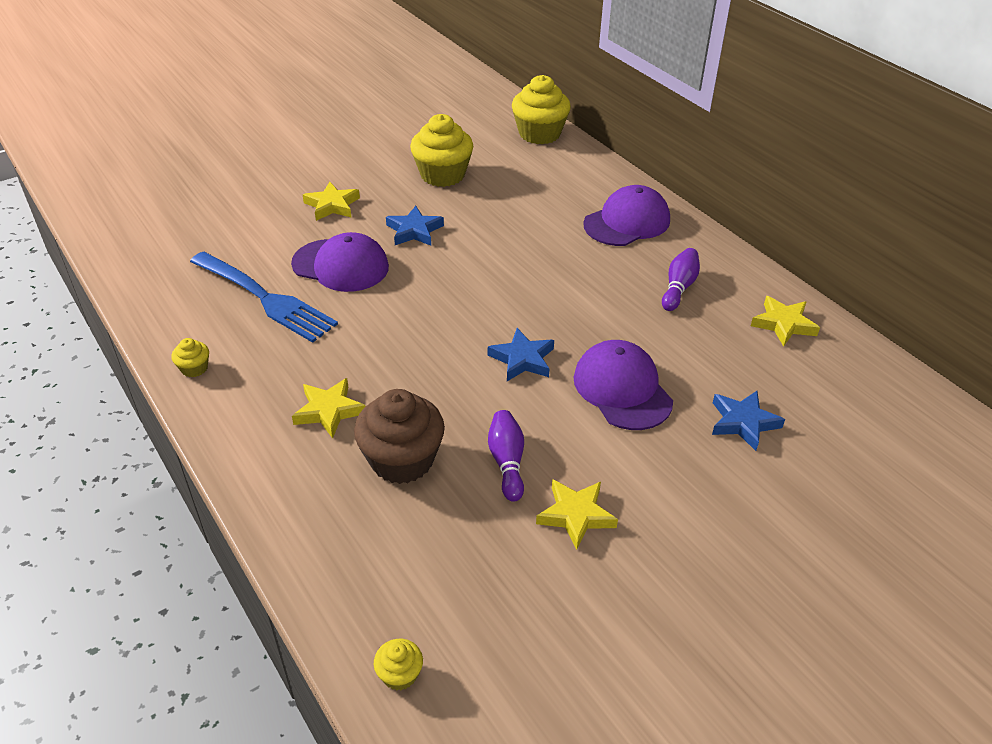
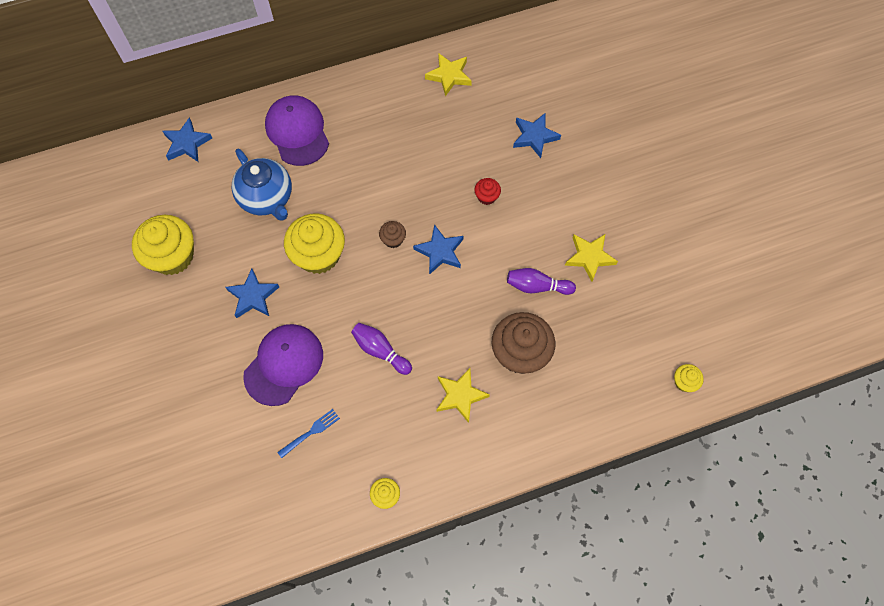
camera: 75 degrees left, 25 degrees up
(265, 298) = (311, 432): blue fork -> blue fork, size x0.42
(332, 205) = (187, 360): yellow star -> none
(523, 317) = (393, 239): none -> brown cupcake
(534, 218) = (267, 198): none -> blue teapot
(539, 134) = (134, 158): yellow cupcake -> yellow cupcake (318, 255)
(572, 158) = (187, 143): none -> blue star
(622, 389) = (487, 196): purple cap -> red cupcake
(679, 287) = (390, 125): purple bowling pin -> purple bowling pin (380, 351)

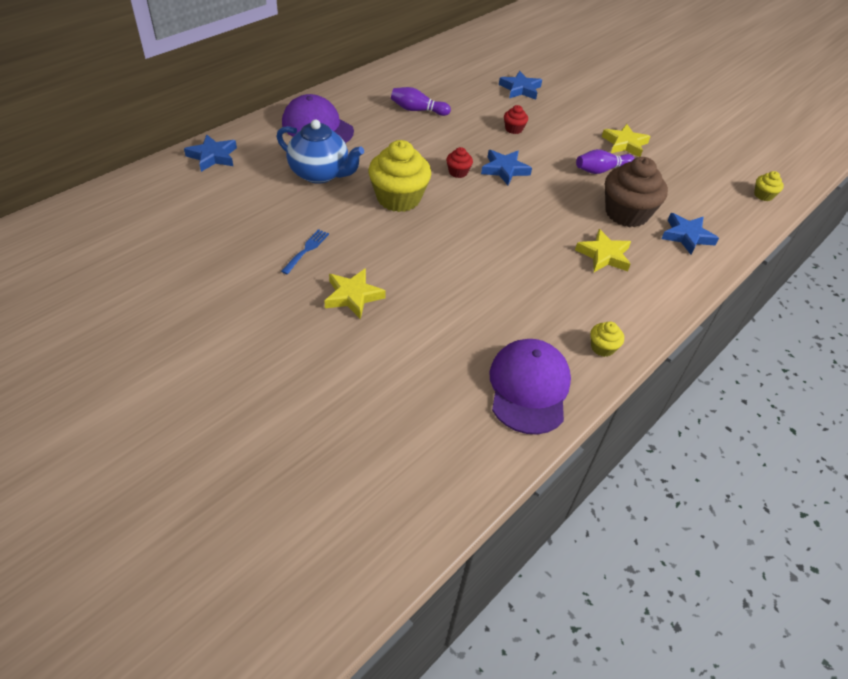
camera: 30 degrees left, 20 degrees down
(172, 256) = (251, 236): yellow cupcake -> none
(253, 296) = (357, 242): blue star -> blue star (687, 236)
(284, 364) = (425, 282): purple cap -> purple cap (529, 388)
(311, 432) = (492, 324): blue fork -> blue fork (306, 250)
(380, 351) = (508, 246): purple bowling pin -> purple bowling pin (417, 110)
(393, 239) = (458, 172): brown cupcake -> red cupcake
(449, 76) = (423, 71): yellow star -> yellow star (353, 296)

